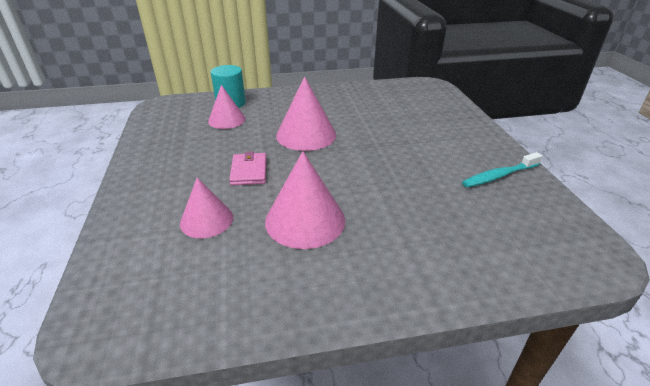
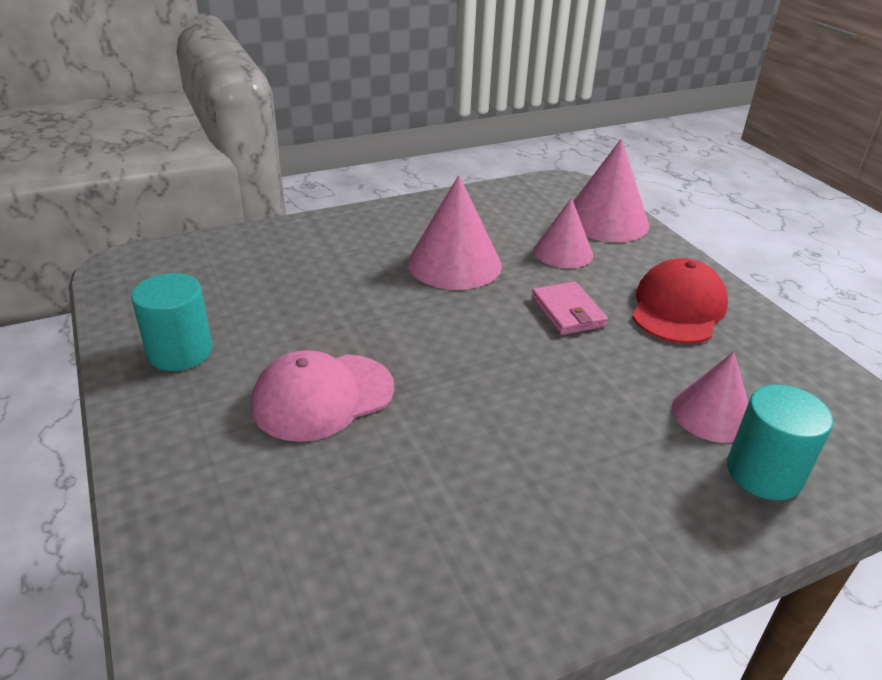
camera: 165 degrees right, 0 degrees up
(176, 165) = (678, 308): none -> red cap
(306, 135) = (527, 395): pink cone -> pink cone (606, 220)
(409, 145) = (323, 397): none -> pink cap
(499, 176) = (180, 352): turquoise toothbrush -> turquoise cylinder

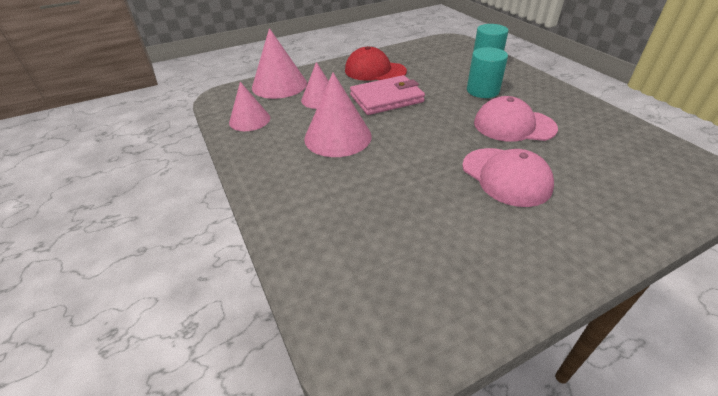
camera: 90 degrees left, 5 degrees up
(180, 352) = (495, 260): turquoise cylinder -> turquoise cylinder (482, 91)
(467, 444) = (514, 125): none -> pink cap
(568, 312) = (386, 98): pink wallet -> pink wallet, size x1.56
(712, 414) = (455, 69): pink cone -> pink cone (249, 120)

